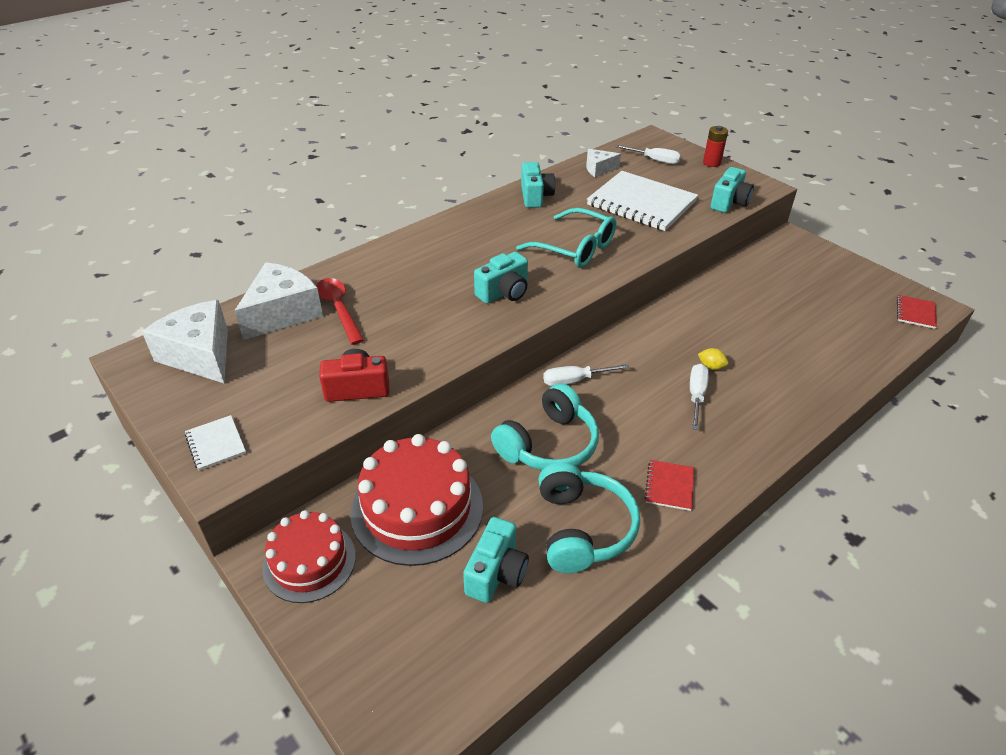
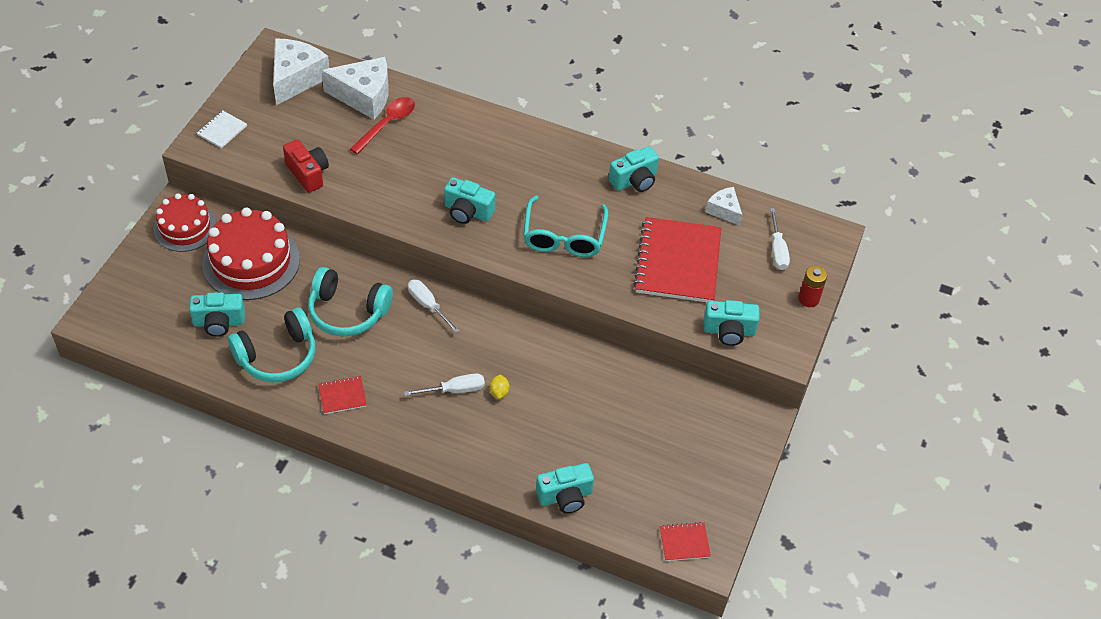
camera: 60 degrees right, 10 degrees up
(641, 203) = (677, 262): white notebook -> red notebook
(852, 364) = (565, 496): none -> turquoise camera

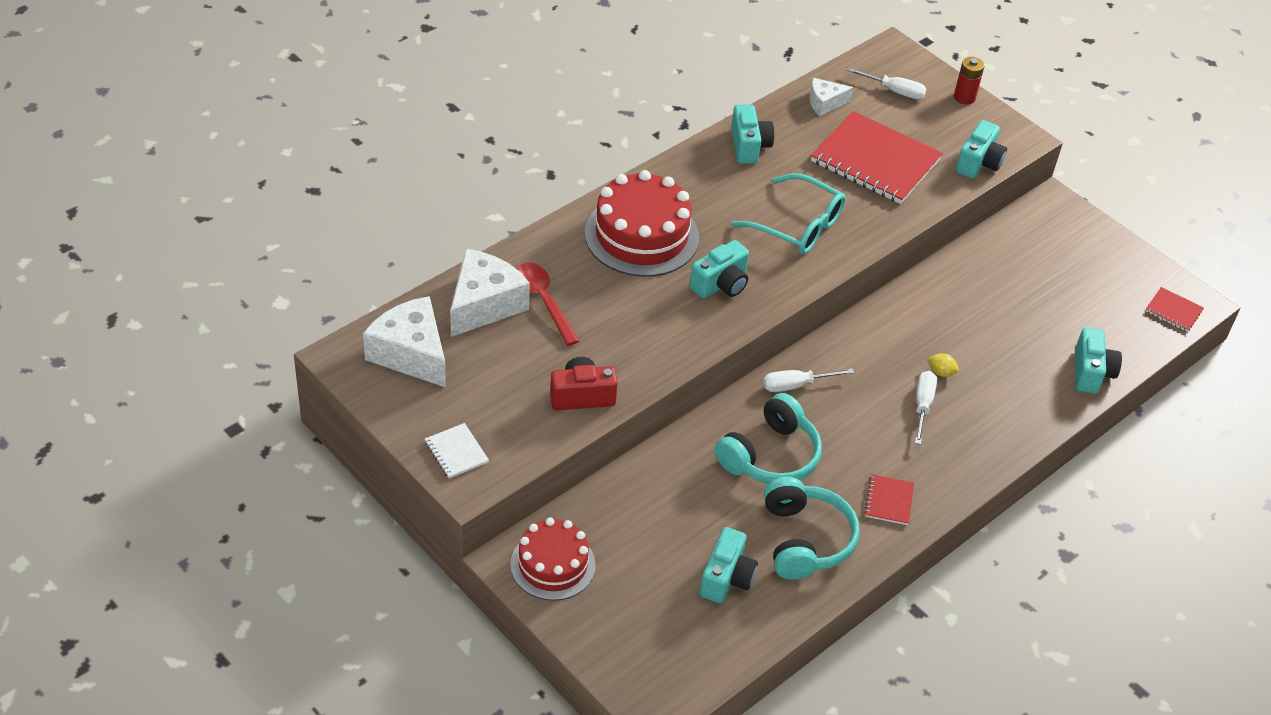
camera: 65 degrees left, 5 degrees down
(251, 261) = (646, 517): red cake -> red cake (641, 235)
(684, 542) = (1173, 311): red notebook -> red notebook turned 75 degrees counterclockwise

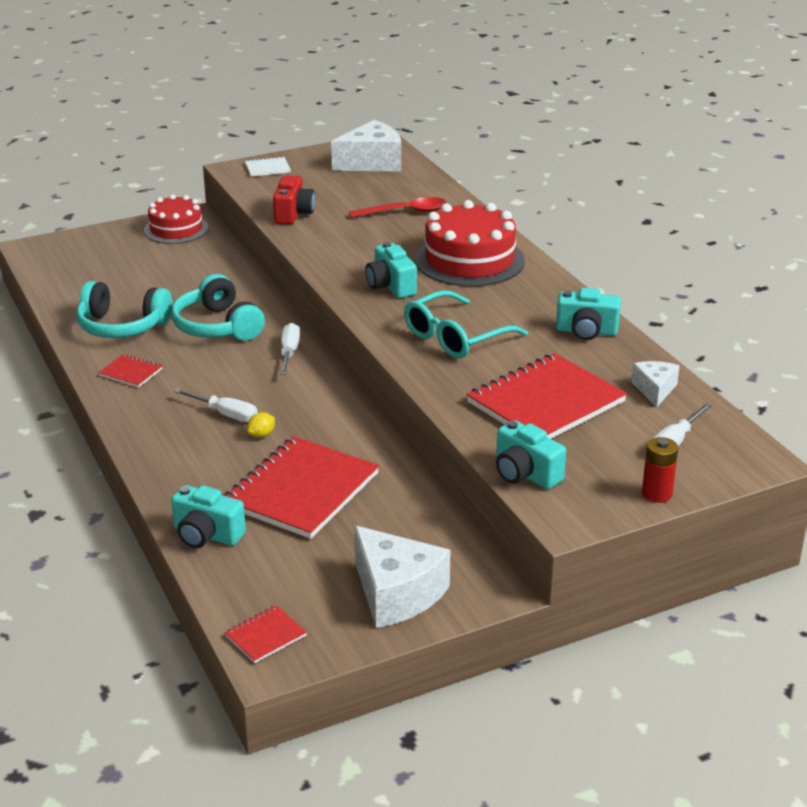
camera: 110 degrees right, 15 degrees down
(484, 304) = (412, 190): white cheese -> white cheese (396, 593)
(727, 578) = (113, 288): turquoise camera -> none
(1003, 328) = (301, 490): none -> red notebook

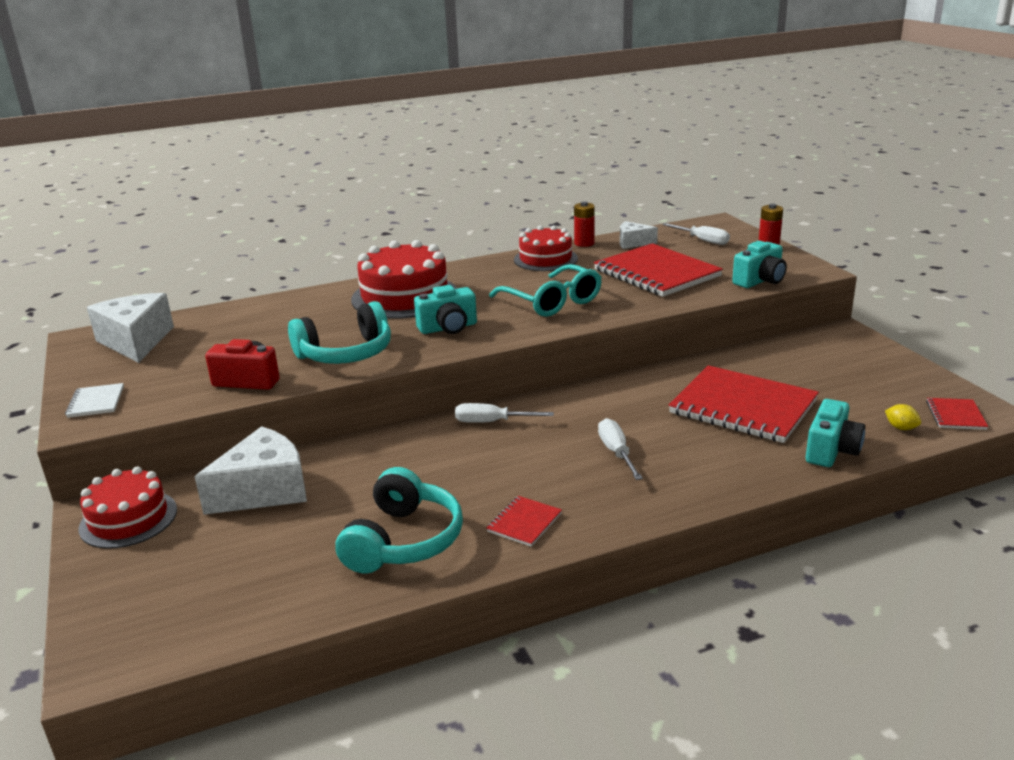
camera: 85 degrees left, 5 degrees down
(218, 326) = (423, 468): turquoise headphones -> turquoise headphones (346, 353)
(226, 414) = (616, 452): white screwdriver -> white screwdriver turned 45 degrees counterclockwise
(261, 435) = (653, 430): yellow lemon -> yellow lemon (901, 428)
(265, 636) = (955, 415): red notebook -> red notebook turned 45 degrees clockwise
(396, 593) = (869, 365): white cheese -> white cheese (264, 490)
(405, 212) = (281, 323): red spoon -> none
(586, 331) = (545, 259): turquoise camera -> red cake
(646, 356) = (584, 243): none -> red battery

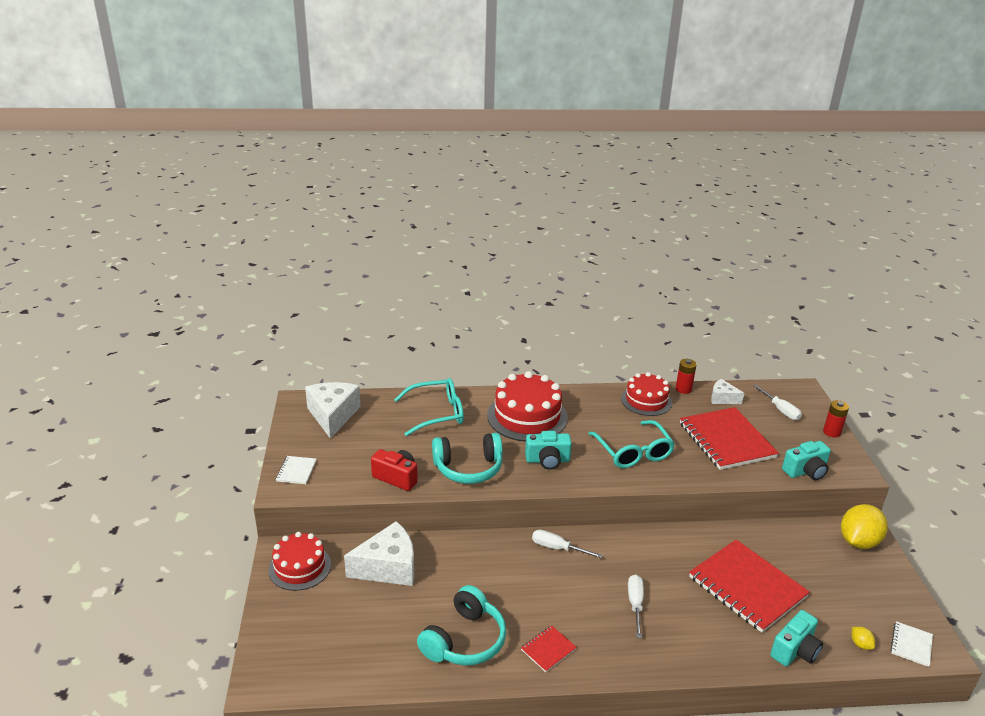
camera: 15 degrees right, 5 degrees up
(283, 314) = (437, 413): none -> turquoise glasses
(843, 343) = (858, 542): none -> yellow lemon
(955, 415) = (911, 645): red notebook -> white notebook

